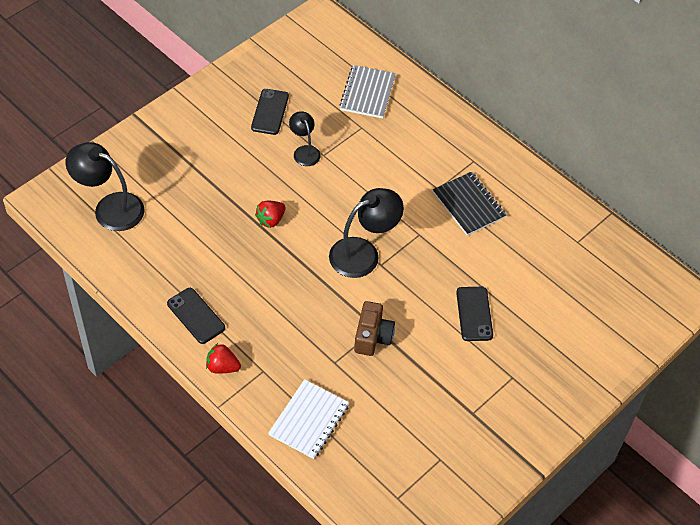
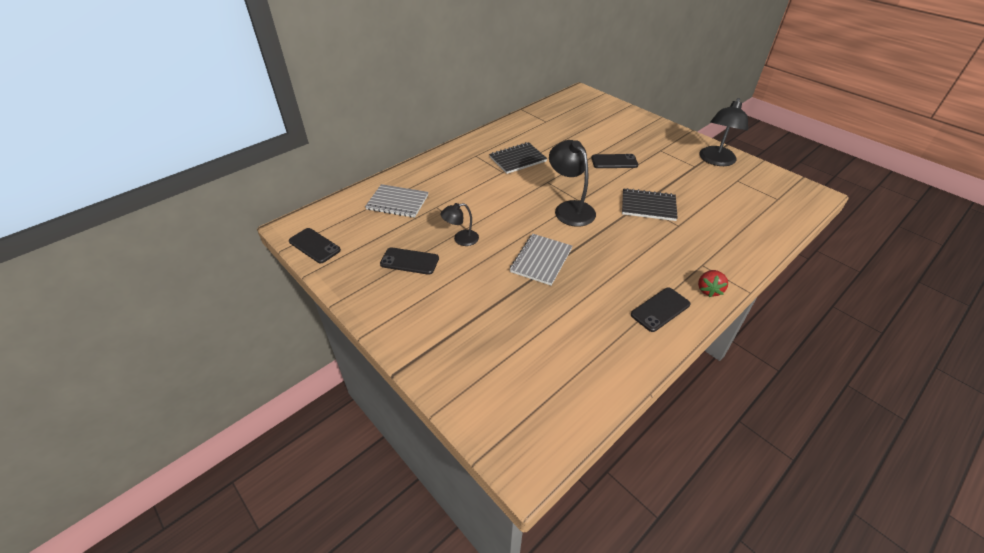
camera: 85 degrees left, 10 degrees down
(110, 207) = (535, 389): black lamp -> black lamp (716, 161)
(271, 220) = (541, 260): red strawberry -> grey notebook
(293, 38) = (314, 246): none -> black phone
(309, 420) = (737, 239): white notebook -> none
(372, 337) = (648, 206): brown camera -> black notebook

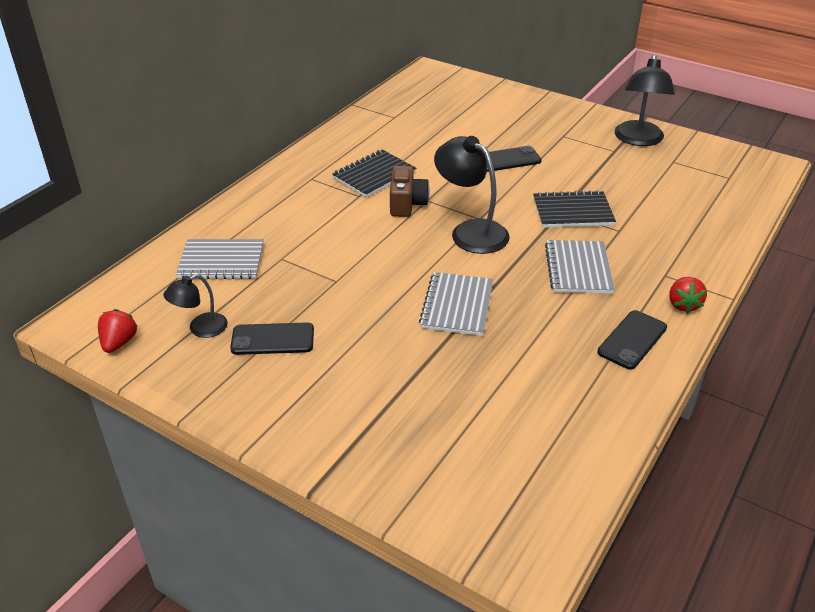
camera: 15 degrees left, 5 degrees down
(314, 246) = (119, 343): black phone -> red strawberry
(461, 239) = (335, 297): black lamp -> black lamp (200, 329)
(532, 182) = (407, 204): none -> brown camera
(638, 249) = (578, 269): none -> grey notebook

